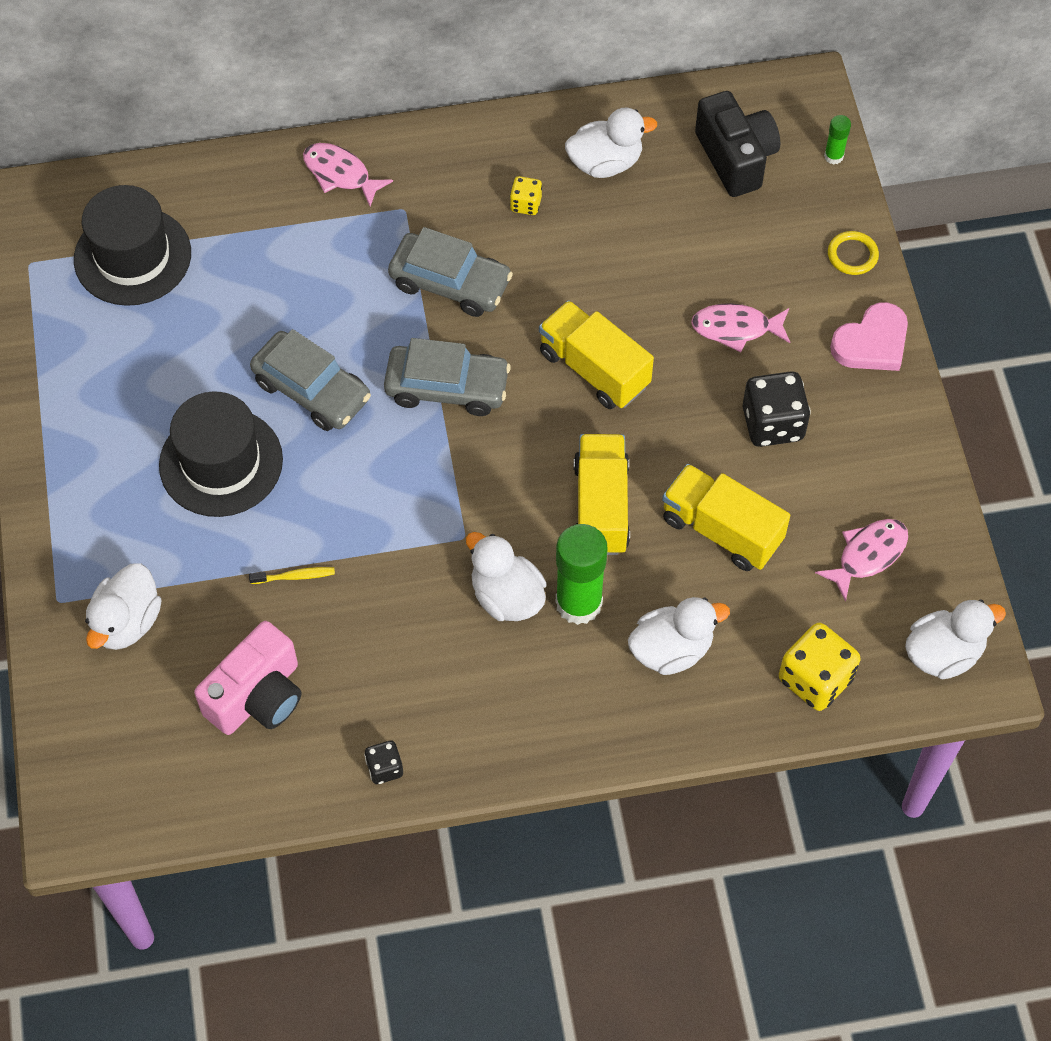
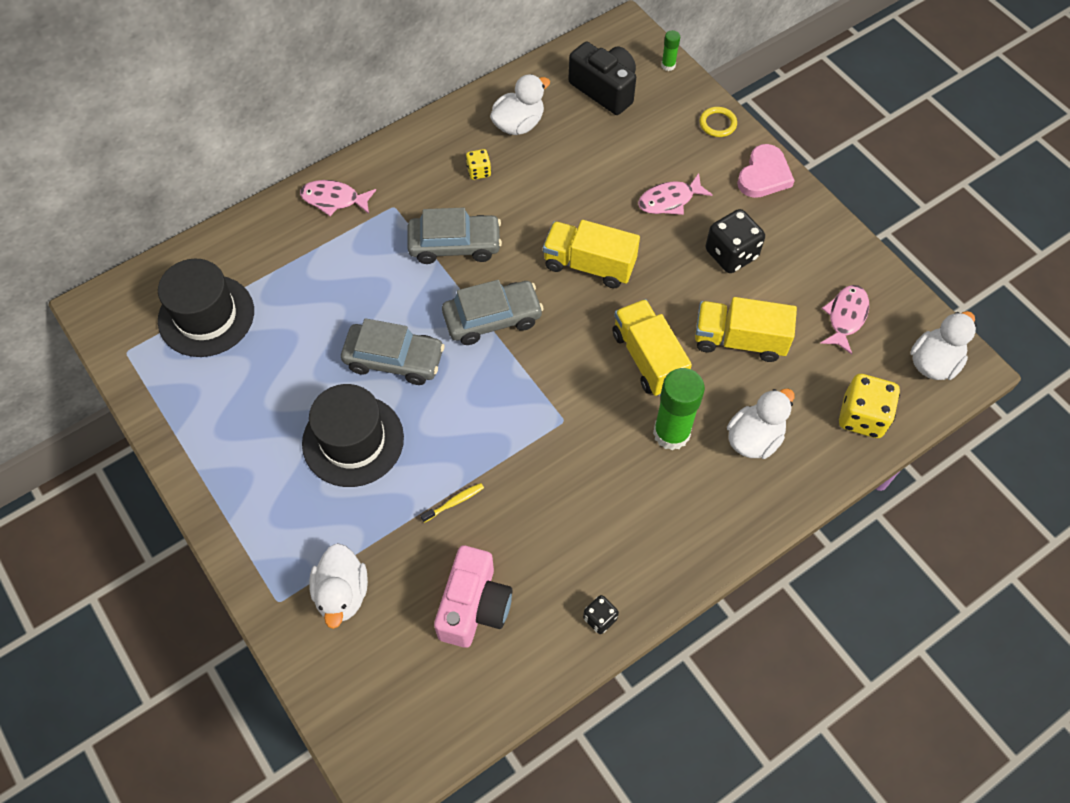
camera: 25 degrees left, 0 degrees up
(506, 596) = (618, 450): white duck -> none

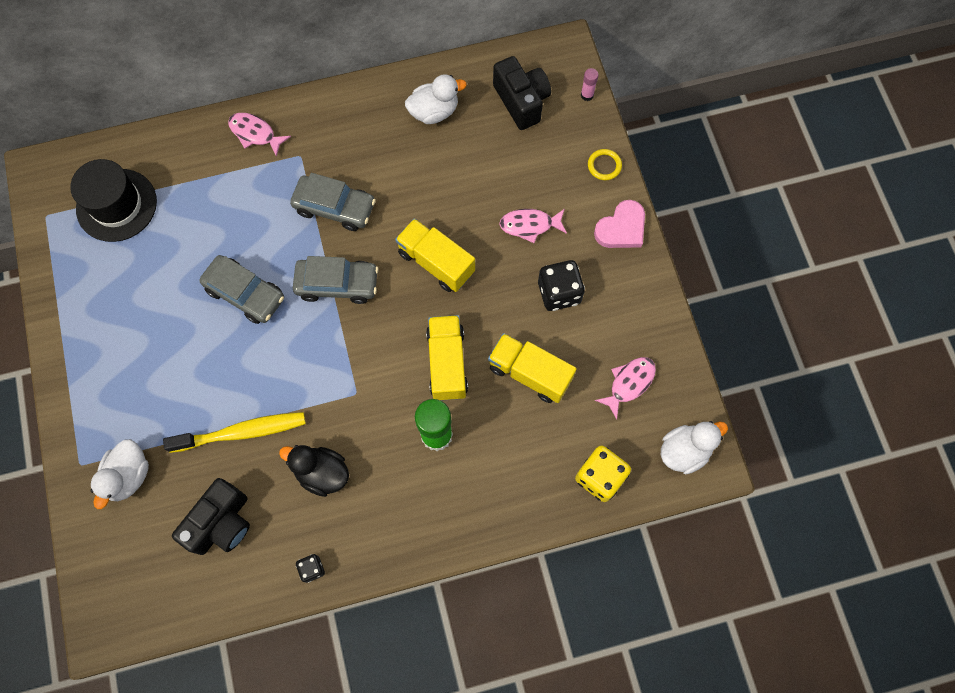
camera: 20 degrees right, 10 degrees up
(353, 440) = (186, 352): black hat -> none
(454, 502) = (242, 432): yellow toothbrush -> yellow toothbrush, size x2.36
(474, 606) = (221, 523): pink camera -> black camera
(479, 171) = (382, 146): yellow dice -> none
(564, 514) = (322, 473): none -> black duck
(668, 65) = (587, 95): green glue stick -> pink glue stick
(754, 438) = (501, 464): white duck -> none

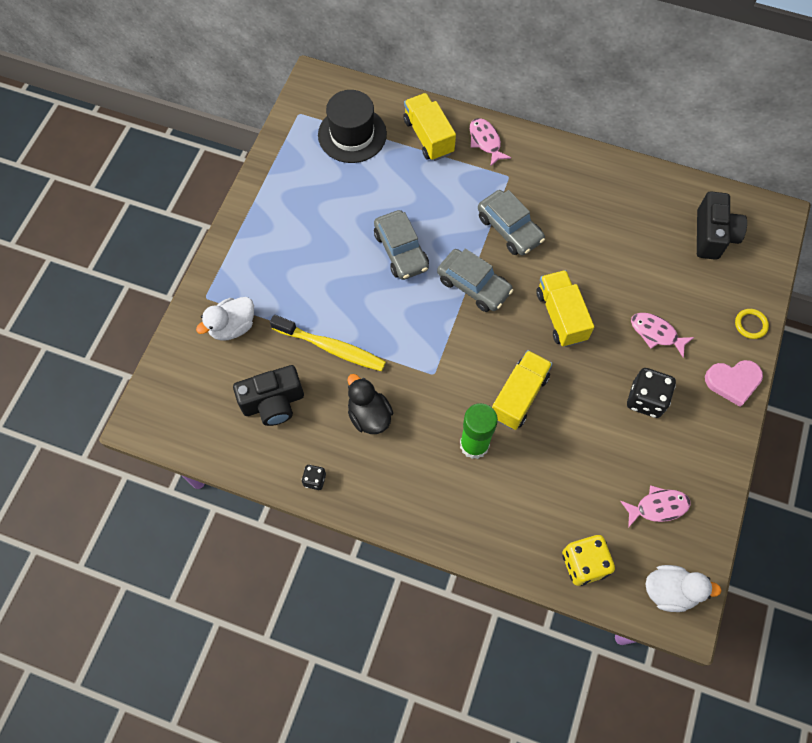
camera: 35 degrees right, 5 degrees down
(434, 111) = (635, 203): white duck -> none
(529, 373) = (580, 446): yellow truck -> yellow truck (428, 137)
(587, 95) = (772, 262): pink glue stick -> none

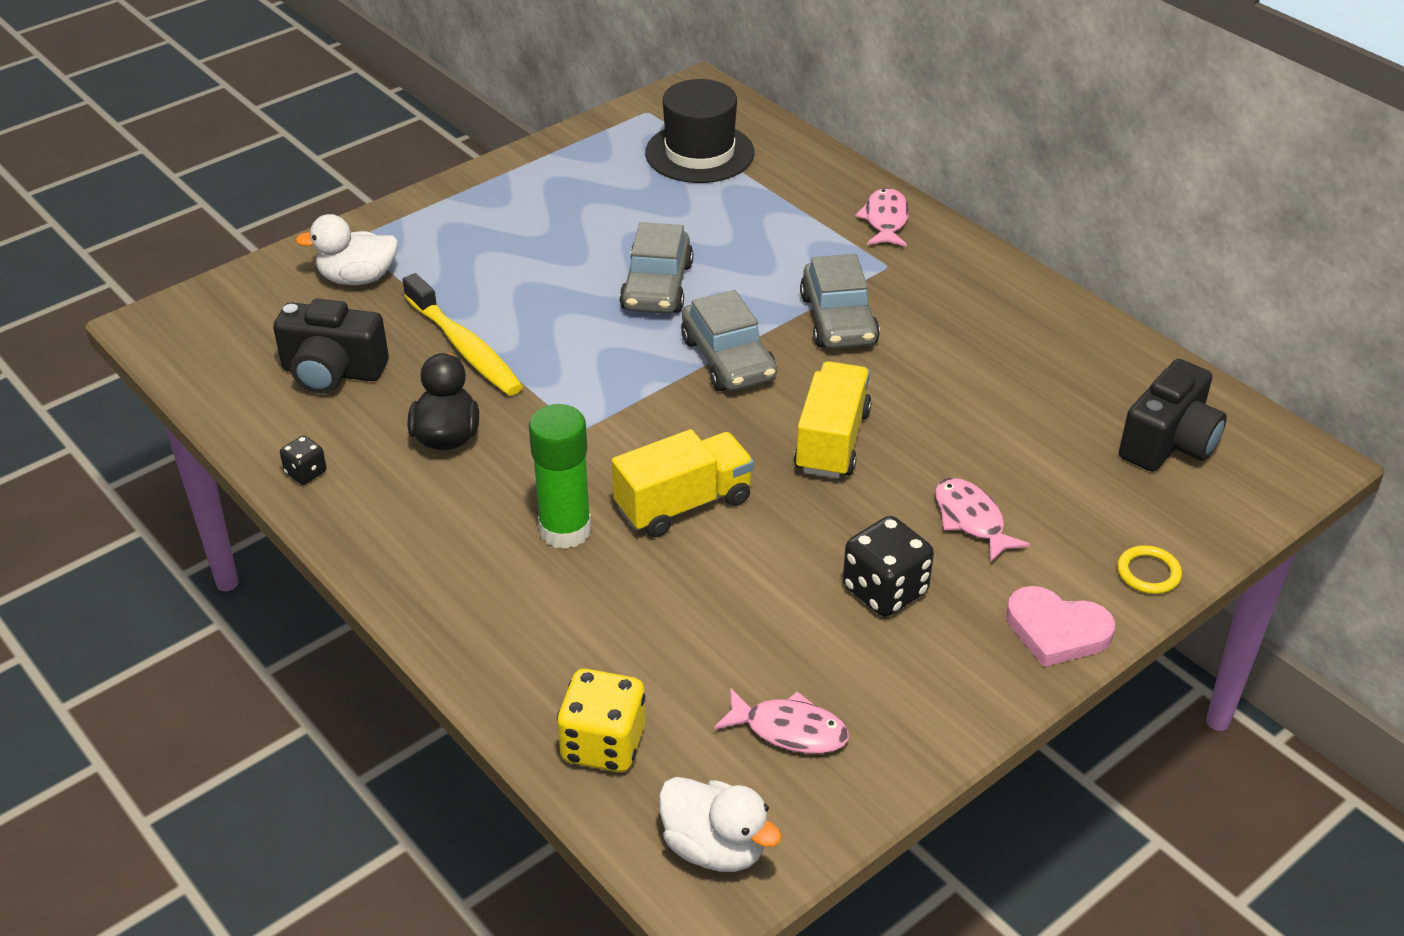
camera: 30 degrees right, 25 degrees down
(428, 137) = (805, 189): yellow truck -> none

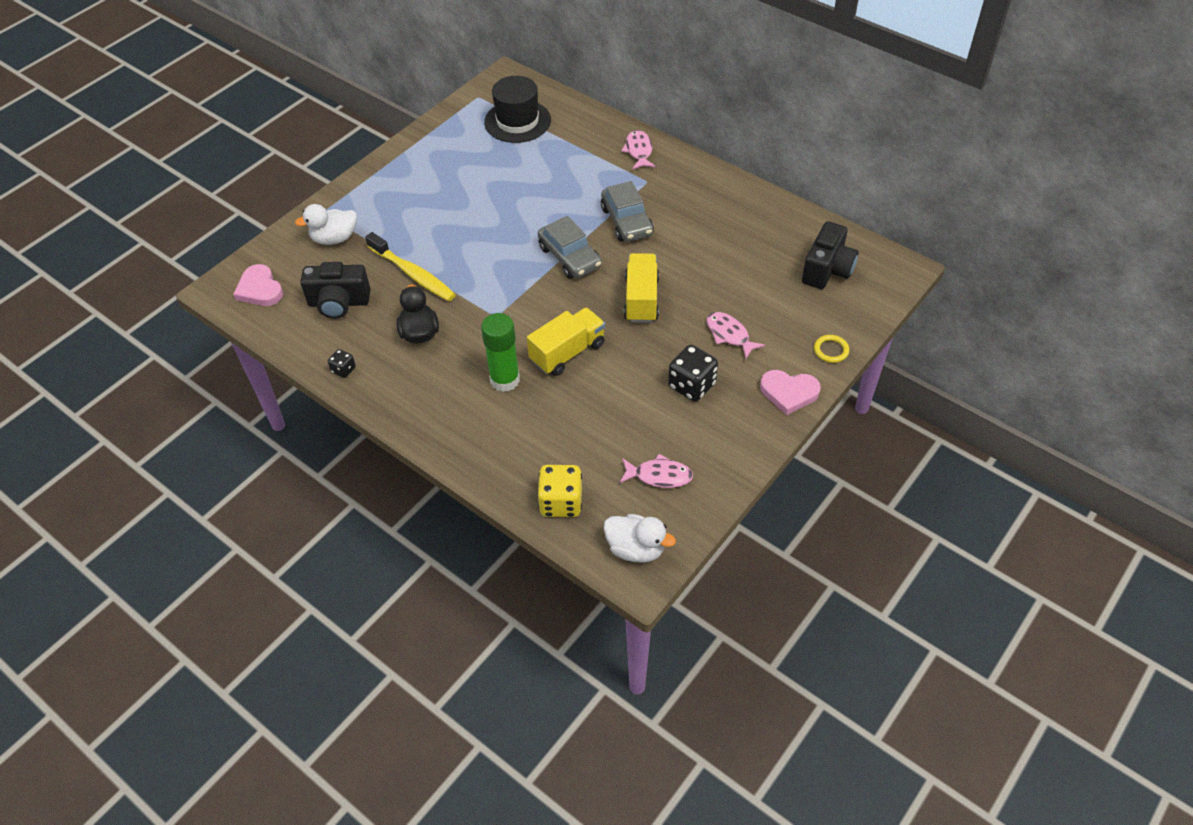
camera: 10 degrees left, 10 degrees up
(216, 334) = (260, 289): none -> pink heart
(657, 287) = (516, 216): grey car -> none

